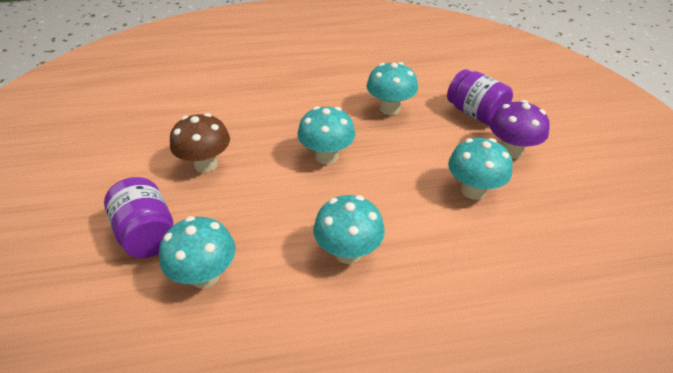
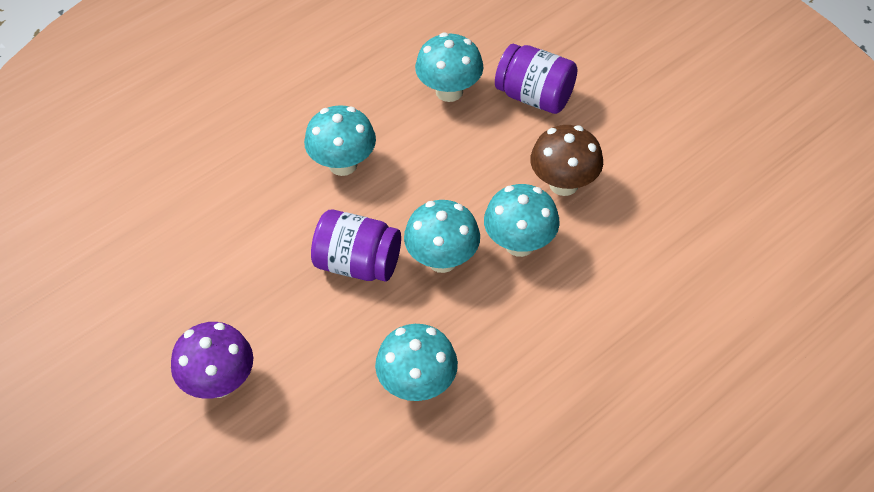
camera: 150 degrees right, 10 degrees up
(473, 190) = (248, 293): turquoise mushroom -> turquoise mushroom (519, 244)
(475, 113) = (290, 439): purple jar -> purple jar (357, 264)

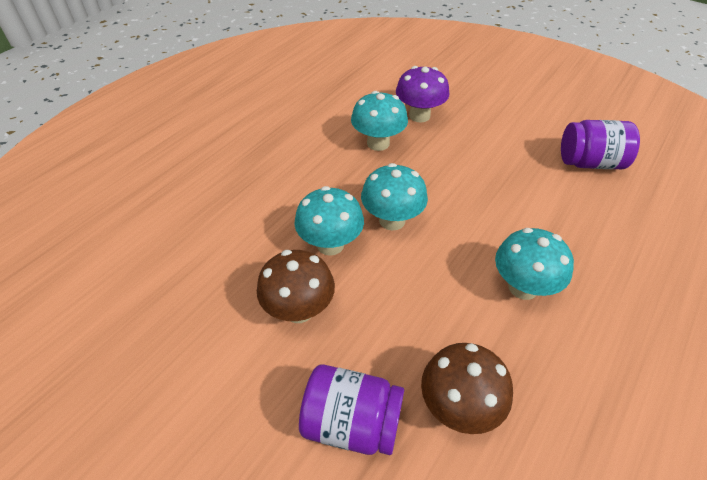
camera: 165 degrees right, 5 degrees down
(219, 383) = (504, 125): purple mushroom -> purple mushroom (419, 116)
(357, 264) = (458, 205): purple jar -> purple jar (590, 163)
(449, 91) = (459, 407): turquoise mushroom -> brown mushroom

